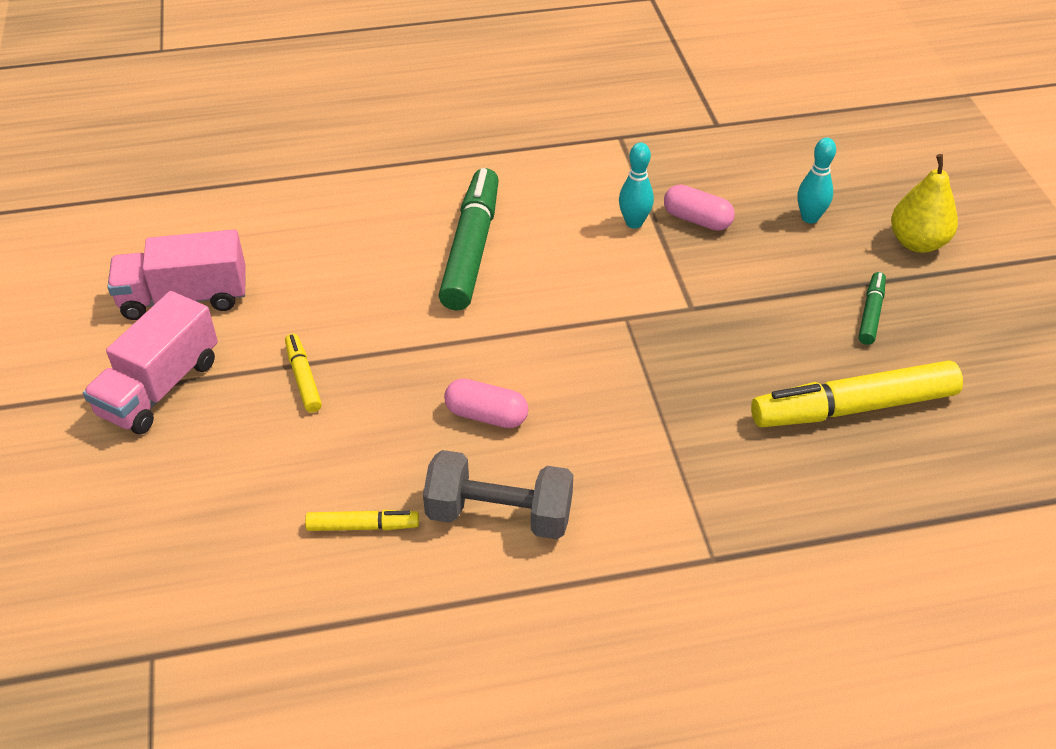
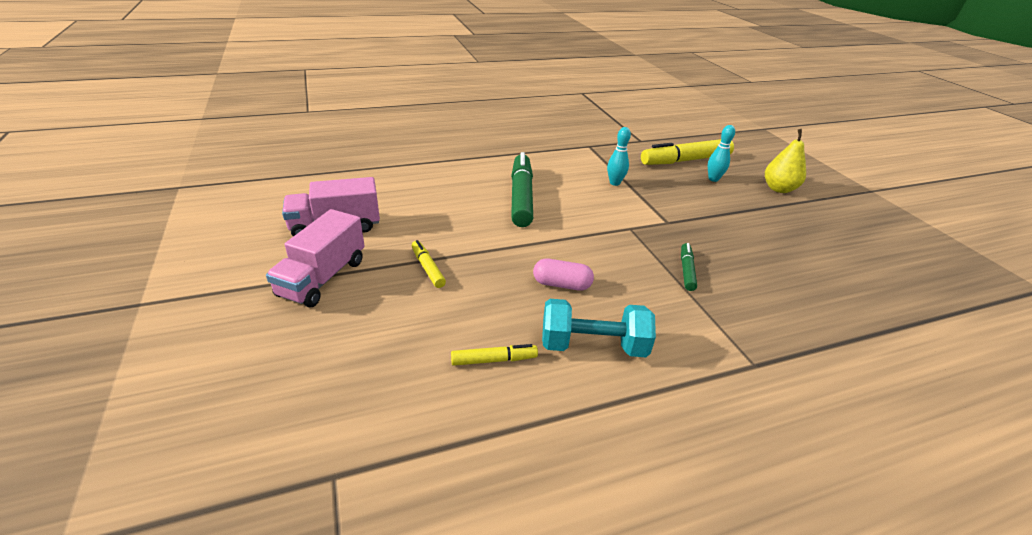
camera: 10 degrees left, 10 degrees down
(499, 514) = (593, 345): grey dumbbell -> turquoise dumbbell
(697, 220) = (650, 181): pink capsule -> none
(853, 407) = (793, 270): yellow marker -> yellow marker (685, 160)
(871, 313) = (774, 222): green marker -> green marker (686, 271)

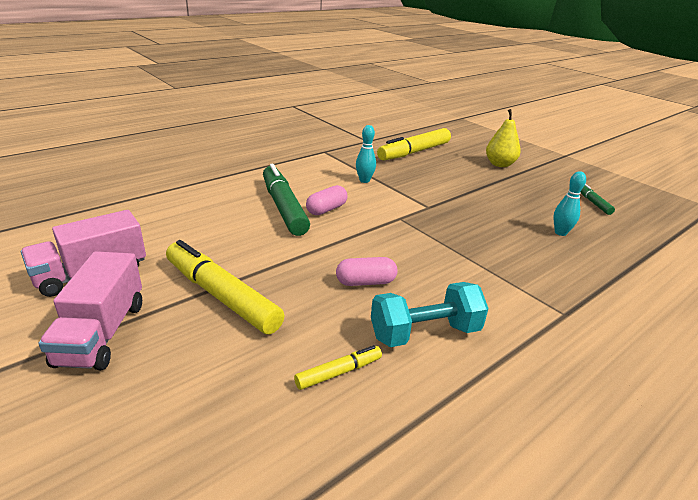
camera: 20 degrees left, 5 degrees down
(427, 268) = (221, 296): yellow marker -> yellow marker, size x2.07
(561, 206) = (326, 209): none -> pink capsule
(686, 271) = (467, 246): green marker -> green marker (593, 202)
(713, 179) = (445, 164): turquoise bowling pin -> turquoise bowling pin (560, 233)

